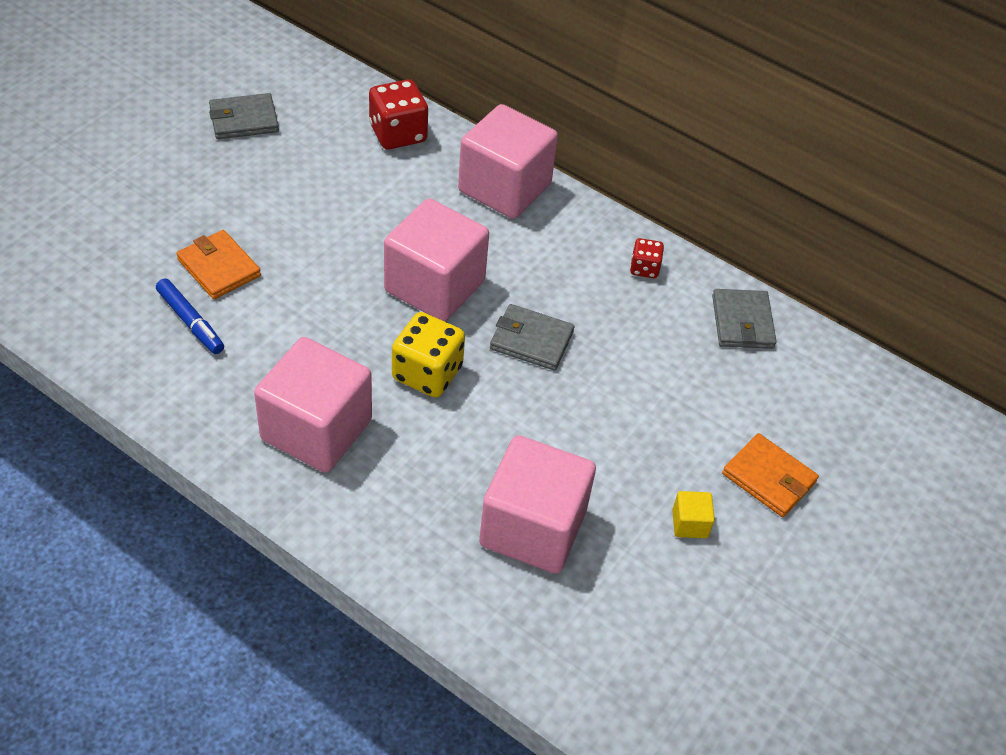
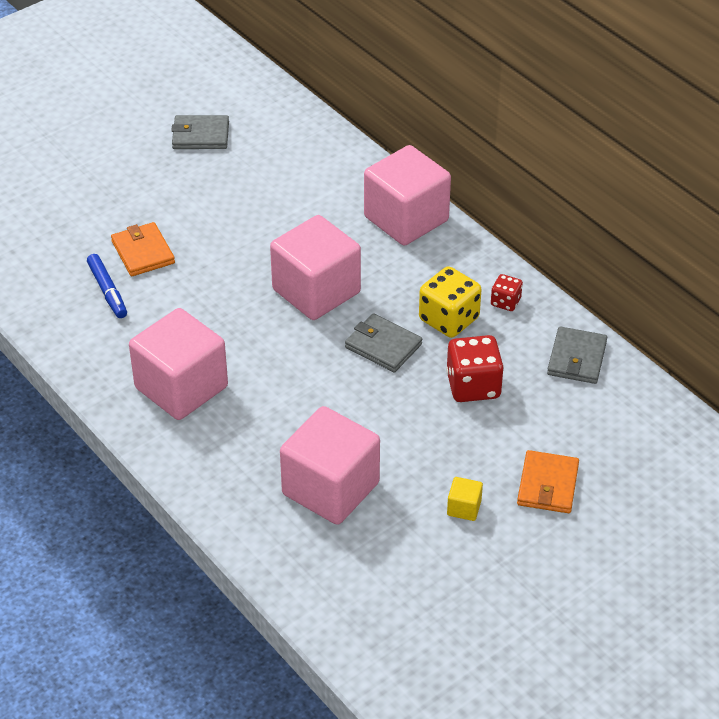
camera: 20 degrees right, 5 degrees down
(398, 134) = (328, 162): red dice -> red dice (473, 386)
(427, 373) = (286, 358): yellow dice -> yellow dice (449, 319)
(768, 478) = (547, 485): orange wallet -> orange wallet turned 45 degrees clockwise

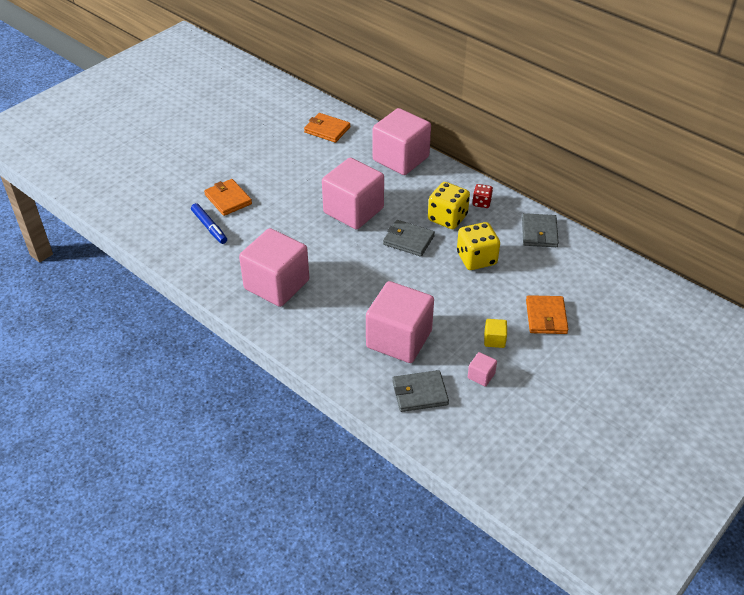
camera: 10 degrees left, 0 degrees up
(200, 135) = (249, 122): grey wallet -> grey wallet (420, 393)
(310, 161) = (327, 130): none -> orange wallet
(430, 556) = (481, 376): none -> pink cube
(473, 386) = (476, 258): red dice -> yellow dice

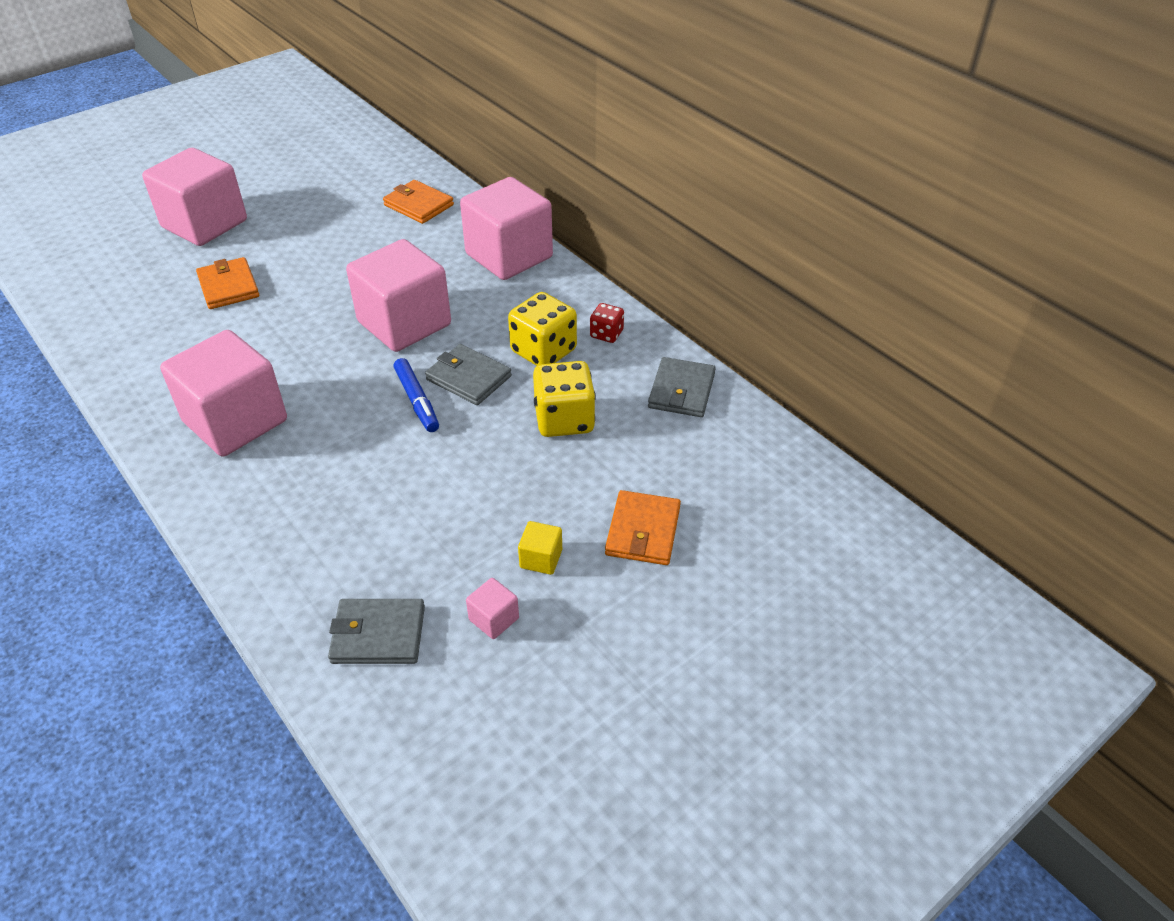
camera: 10 degrees right, 0 degrees up
(209, 227) = (181, 323): blue marker -> blue marker (417, 401)
(399, 339) = (384, 535): pink cube -> pink cube (204, 224)

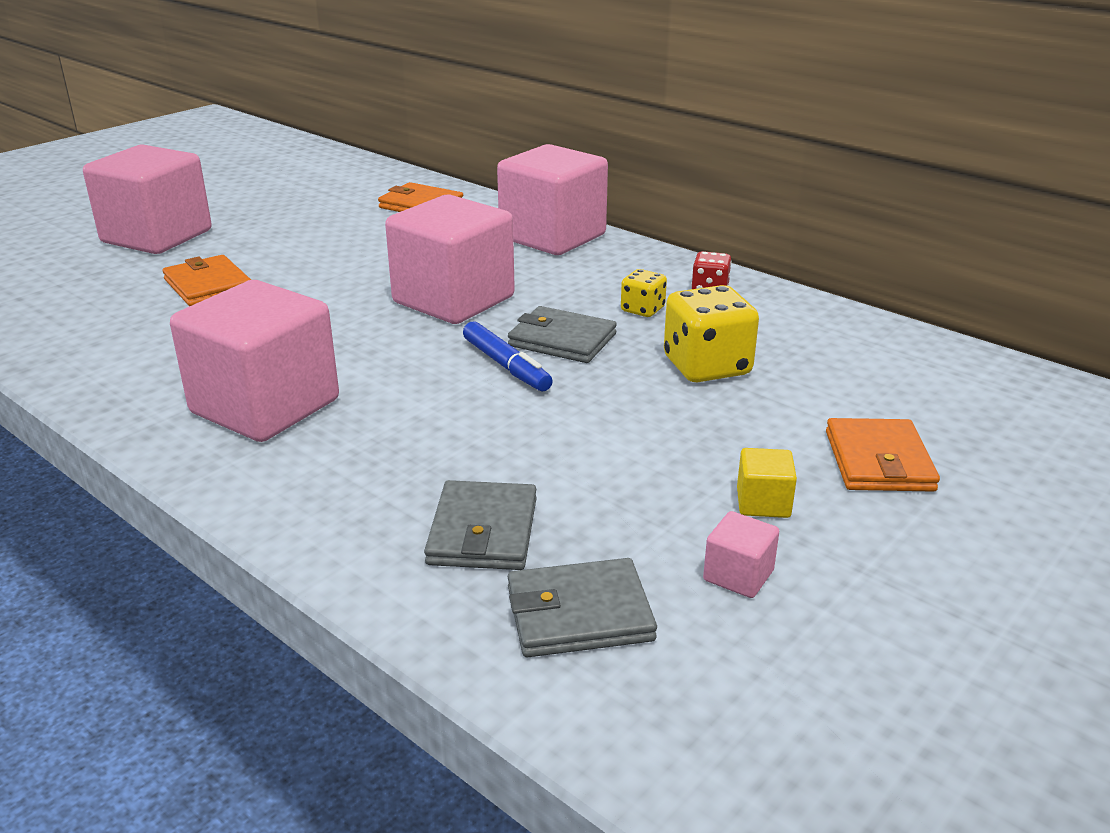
camera: 10 degrees left, 15 degrees down
(543, 351) = (642, 309): yellow dice -> yellow dice, size x0.55
(681, 390) = (833, 329): grey wallet -> grey wallet (483, 531)

